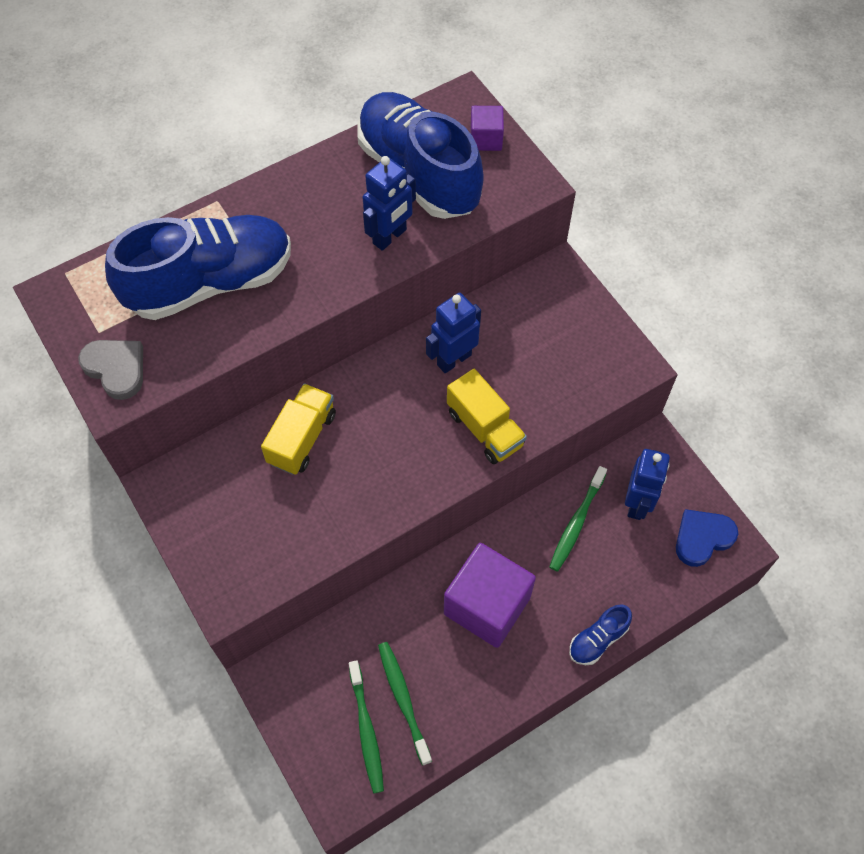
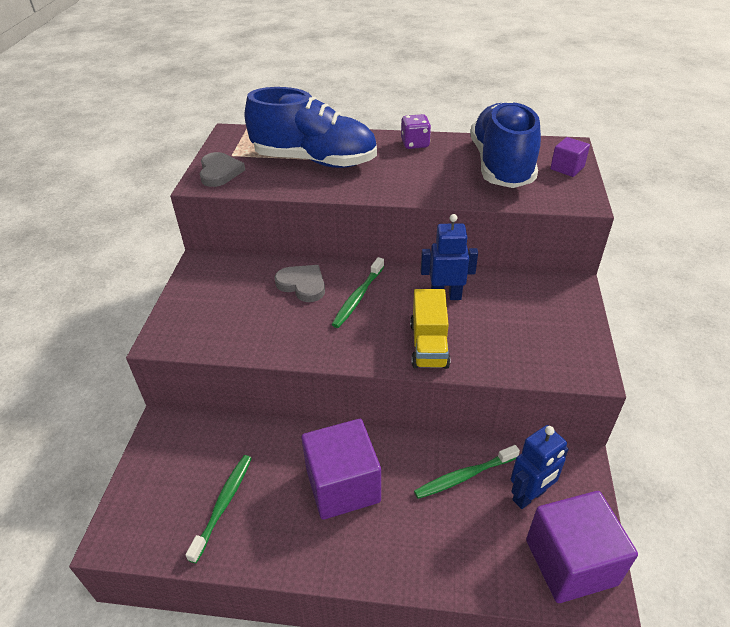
camera: 40 degrees right, 20 degrees down
(298, 187) = (415, 144): none -> purple dice
(302, 438) = (302, 285): yellow truck -> grey heart
(366, 730) = (180, 506): green toothbrush -> green toothbrush (358, 297)
(390, 237) = (448, 185): blue robot -> none
(597, 640) = (406, 575): blue shoe -> none
(702, 538) = (570, 562): blue heart -> purple cube

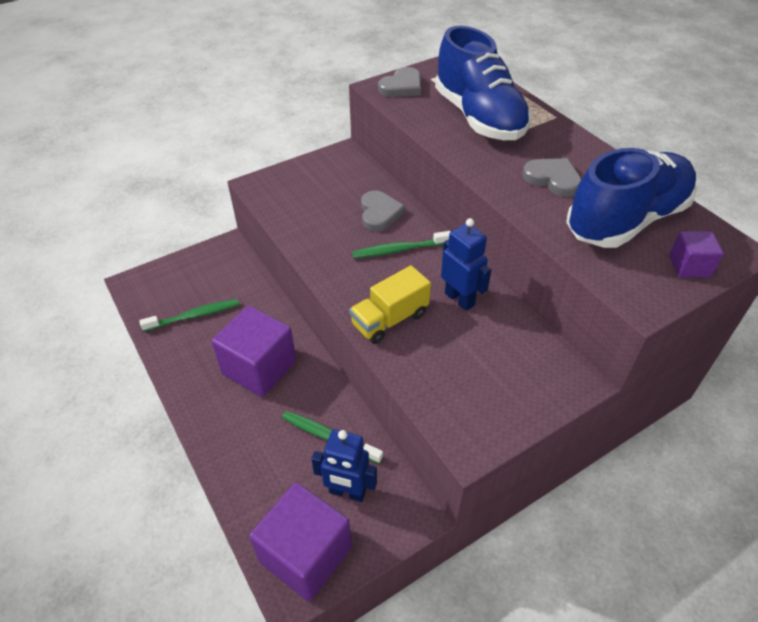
camera: 50 degrees right, 5 degrees up
(415, 144) = (583, 153): purple dice -> none
(426, 169) = (552, 179): none -> grey heart

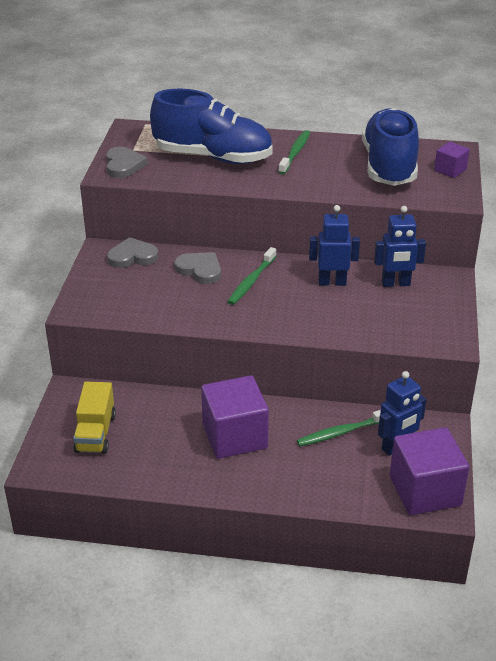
camera: 50 degrees left, 10 degrees down
(194, 316) = (131, 447): green toothbrush -> green toothbrush (295, 152)
(390, 319) = (314, 320): yellow truck -> yellow truck (95, 433)
(512, 344) = (396, 284): none -> blue robot
(552, 179) = (318, 167): grey heart -> grey heart (132, 256)

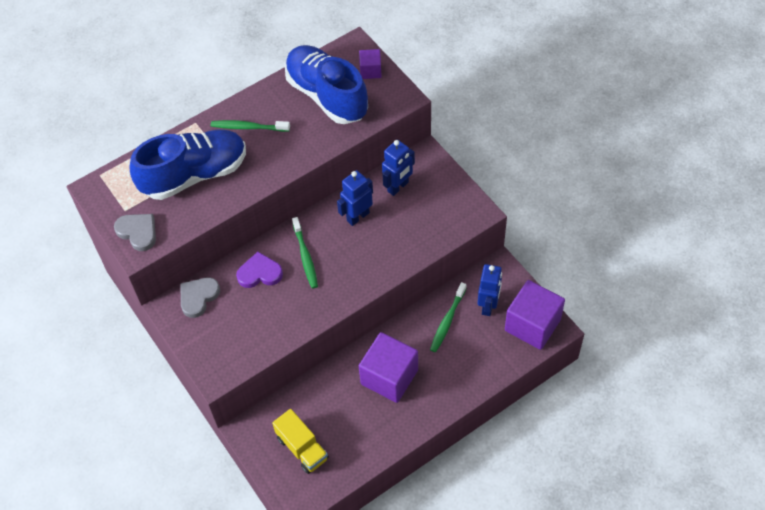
camera: 40 degrees left, 20 degrees up
(200, 270) = (260, 273): grey heart -> purple heart
(295, 152) = (248, 127): green toothbrush -> green toothbrush turned 60 degrees counterclockwise

